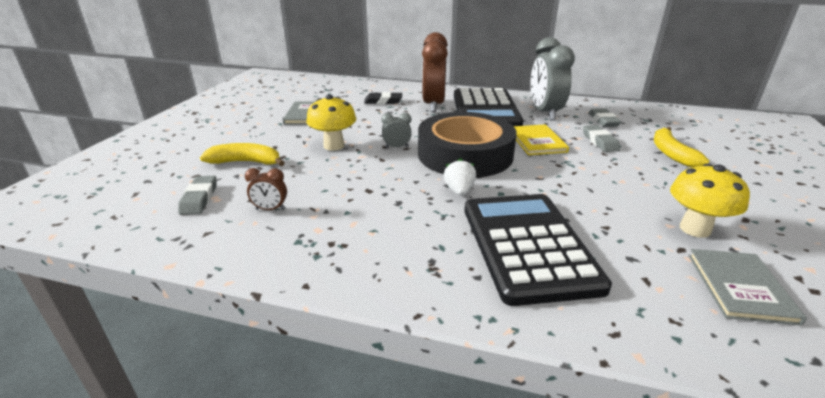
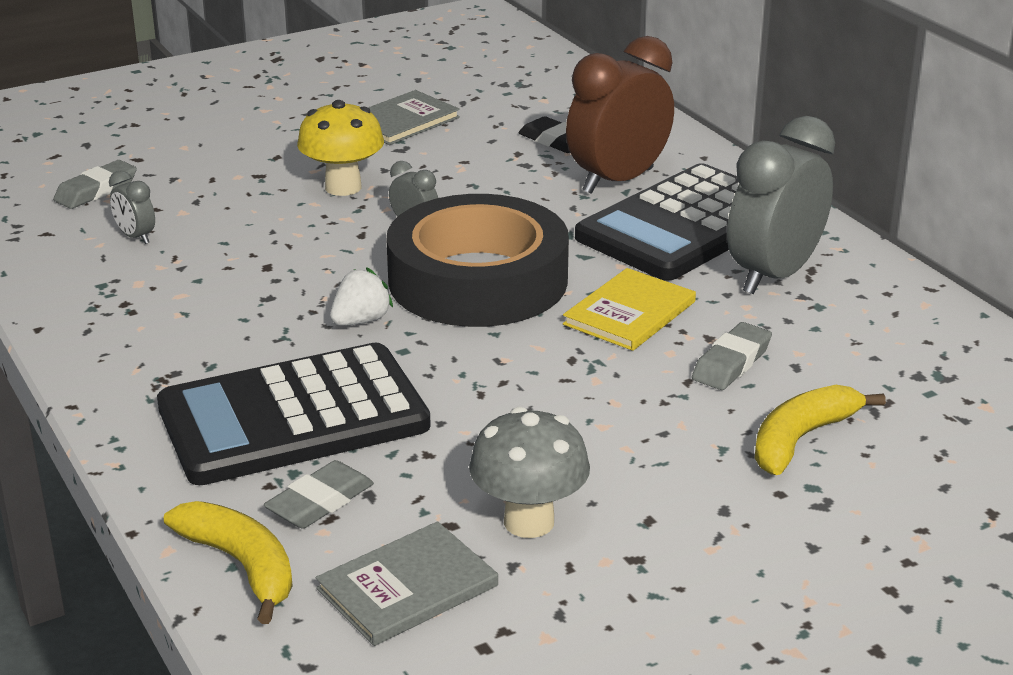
camera: 45 degrees right, 0 degrees up
(246, 162) = (210, 165): yellow banana -> yellow banana (242, 566)
(270, 209) = (136, 237): brown clock -> grey clock
(528, 246) = (293, 417): black calculator -> black calculator turned 150 degrees counterclockwise
(603, 121) = (842, 337): grey eraser -> grey eraser (320, 502)
(695, 229) = (529, 522): yellow mushroom -> grey mushroom

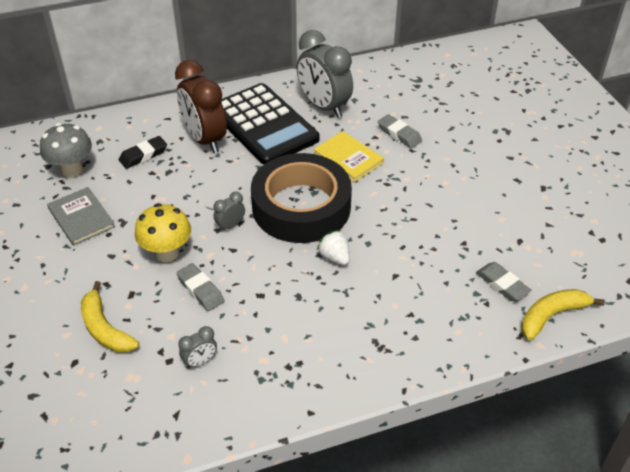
camera: 80 degrees left, 15 degrees up
(96, 190) = (119, 386): grey eraser -> grey eraser (200, 290)
(293, 417) = (427, 291): black calculator -> none
(407, 587) = (565, 259): grey book -> none
(529, 522) = (518, 215): grey mushroom -> grey mushroom (72, 170)
(802, 439) = (461, 126): yellow banana -> yellow banana (105, 328)

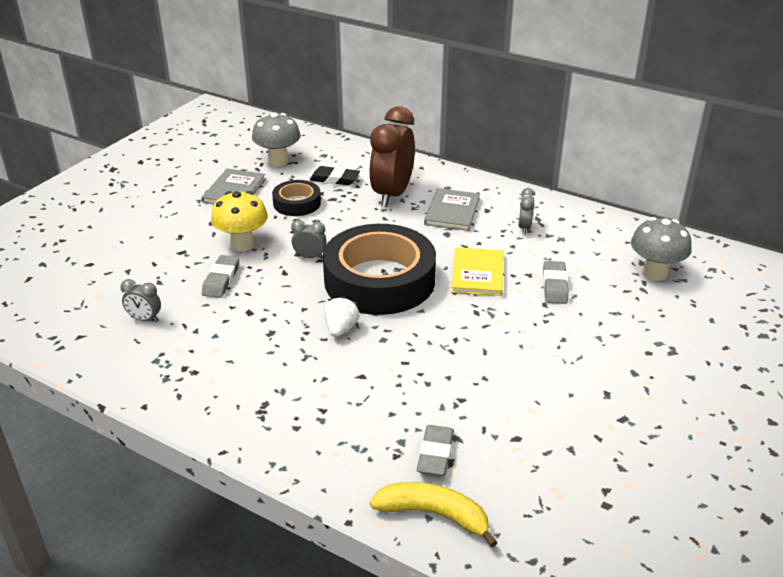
camera: 50 degrees right, 10 degrees down
(105, 328) = (135, 259): yellow banana -> none
(149, 193) = (297, 203): none -> black tape
(264, 125) = (452, 211): black calculator -> grey book
(324, 106) = (524, 228): grey clock -> grey clock, size x0.44
(433, 88) = (654, 273): none -> grey mushroom

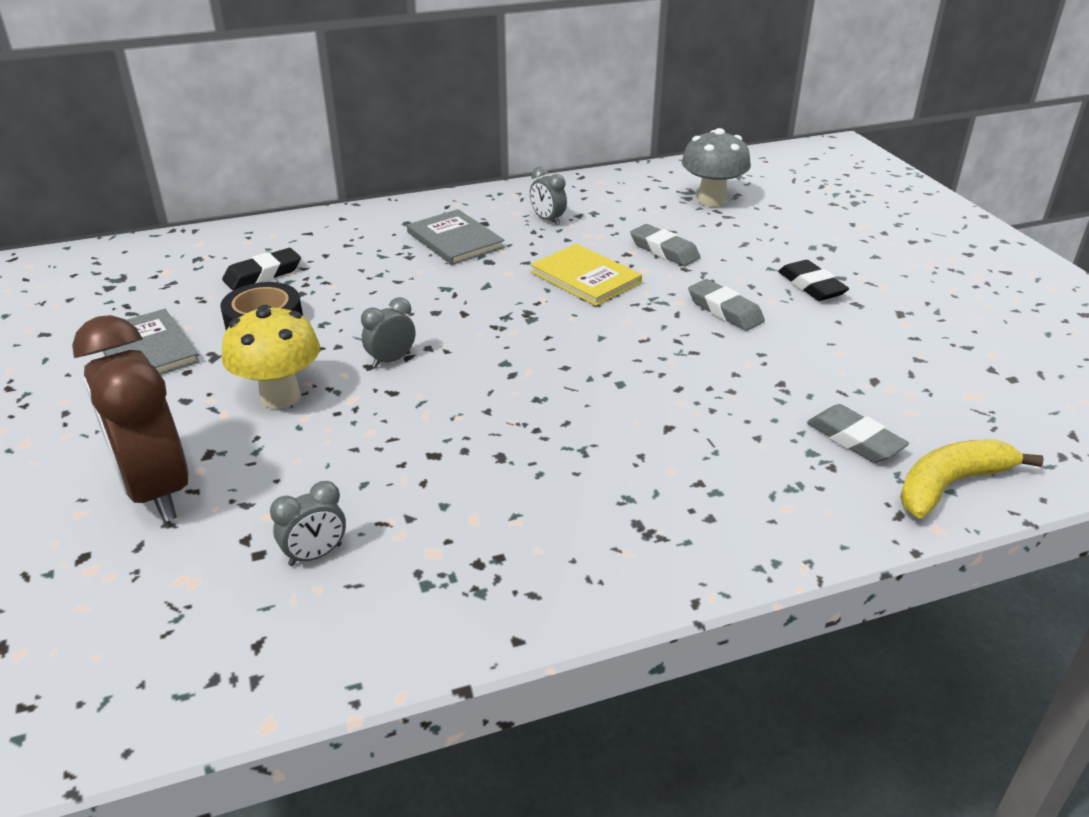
camera: 50 degrees left, 0 degrees up
(221, 280) = (330, 447): grey eraser -> grey eraser (725, 310)
(278, 161) = (146, 291): grey mushroom -> none
(341, 329) = (564, 402): white strawberry -> none
(379, 280) = (509, 336): black tape -> none
(392, 195) = (362, 256): brown clock -> brown clock (156, 490)
(600, 364) = (811, 286): none -> black eraser

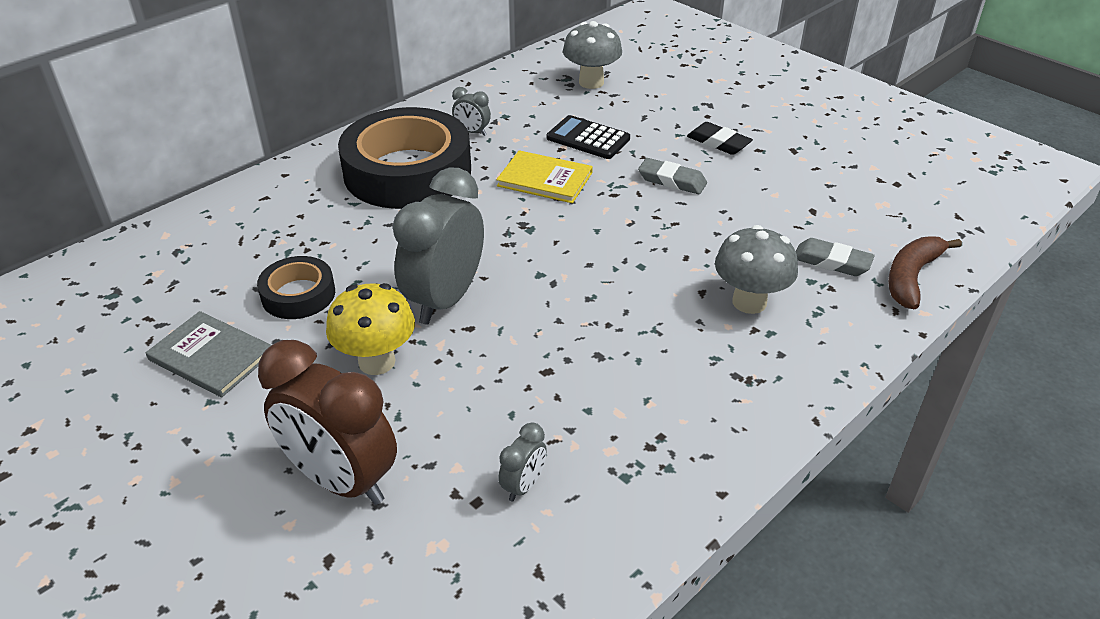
camera: 25 degrees left, 5 degrees up
(263, 274) = (258, 250): black eraser -> none
(391, 360) = (445, 300): grey clock -> grey clock, size x2.27
(455, 240) = (407, 171): grey book -> black tape
(664, 250) = (588, 138): grey eraser -> black calculator
(715, 453) = (749, 302): none -> grey mushroom
(951, 485) = (912, 277): yellow banana -> brown banana

